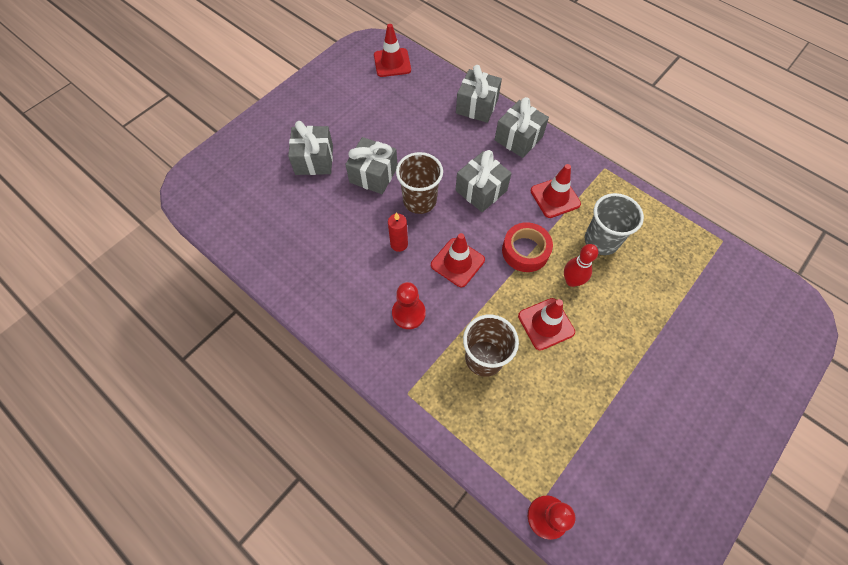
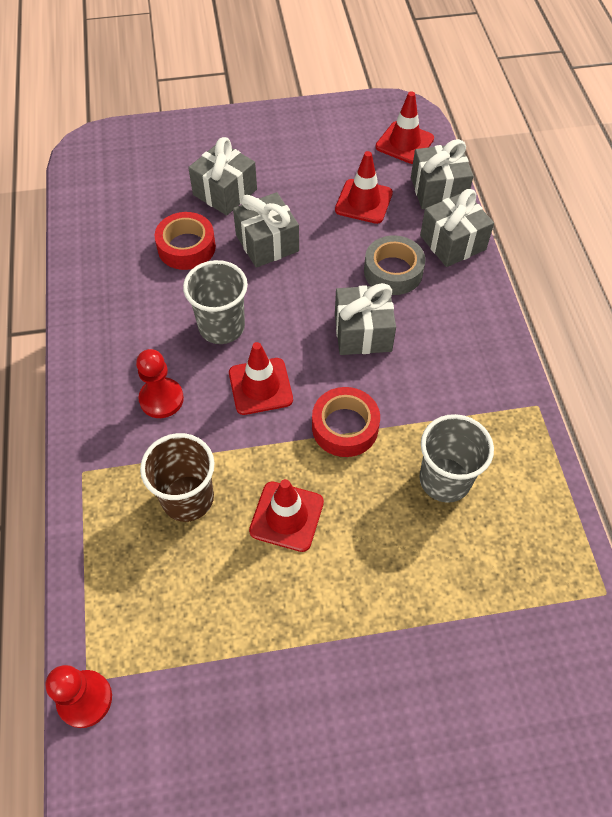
camera: 40 degrees right, 5 degrees down
(326, 210) = (186, 247): none -> red tape
(399, 244) = (221, 327): red candle -> grey cup
(419, 201) = (287, 299): brown cup -> none
(462, 144) = (393, 271): none -> grey tape
(518, 138) = (465, 306): grey gift -> grey gift (438, 190)
(555, 197) = (440, 396): red traffic cone -> red traffic cone (363, 201)
(572, 281) = (363, 495): red bowling pin -> none

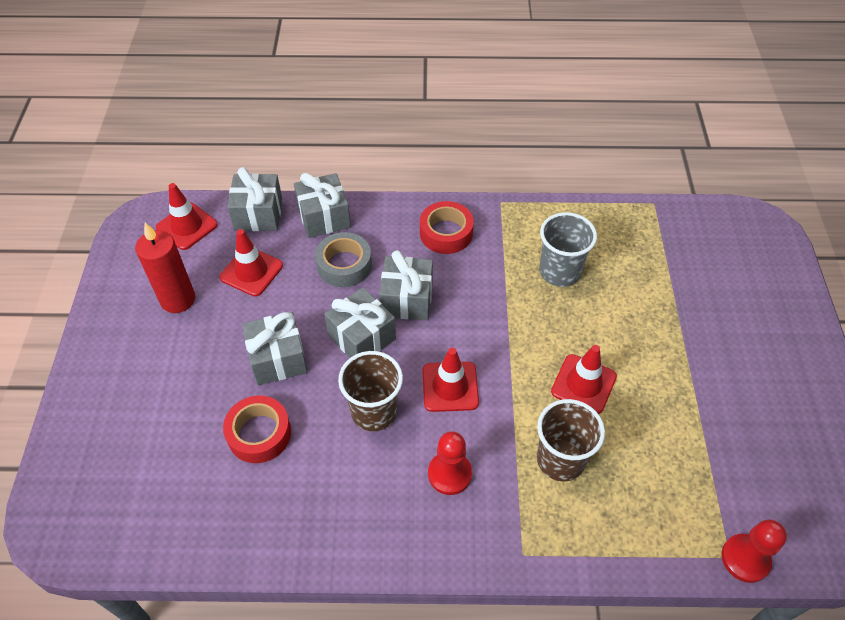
camera: 80 degrees left, 5 degrees down
(221, 327) = (374, 411): grey cup -> brown cup
(225, 192) = (192, 388): grey gift -> grey gift (362, 337)
(317, 159) = (178, 299): none -> red candle
(345, 427) = (503, 329): red tape -> red tape (446, 233)

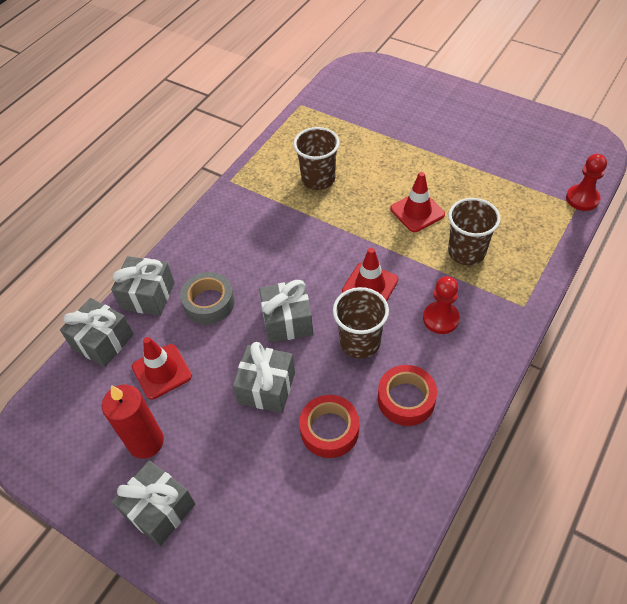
camera: 55 degrees left, 0 degrees up
(187, 226) = (67, 403): red traffic cone -> none
(407, 299) = (274, 277): grey gift -> grey gift (159, 509)
(446, 233) = (231, 225): red tape -> red tape (406, 399)
(559, 272) = (318, 179): grey cup -> brown cup

